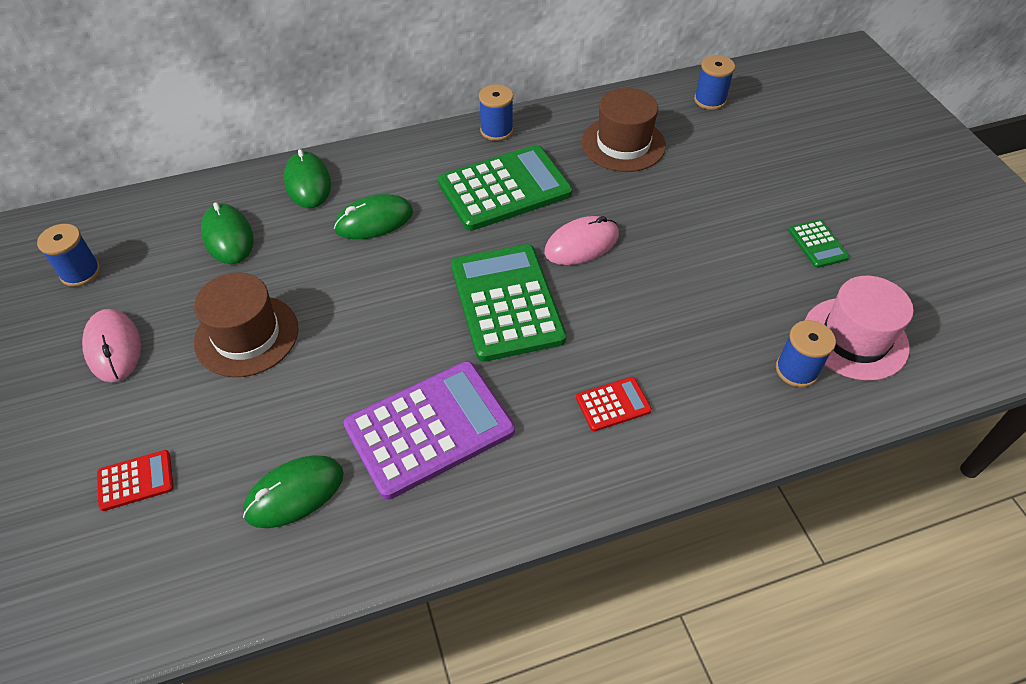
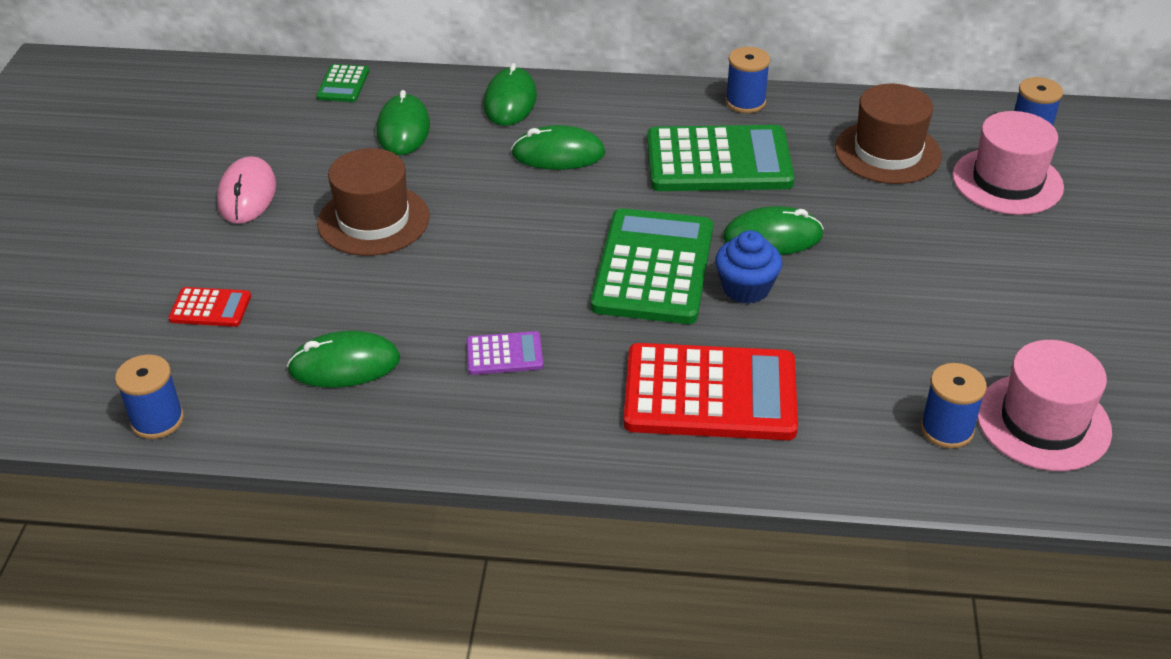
camera: 25 degrees right, 10 degrees down
(80, 272) = (250, 123): blue spool -> blue spool (157, 420)
(430, 429) = (504, 354): purple calculator -> purple calculator, size x0.45
(581, 244) = (772, 237): pink mouse -> green mouse
(587, 297) = (746, 288): none -> blue cupcake
(613, 404) = (710, 394): red calculator -> red calculator, size x2.20
(717, 143) = (1007, 181): none -> pink hat
(817, 244) = (1063, 316): green calculator -> green calculator (343, 84)

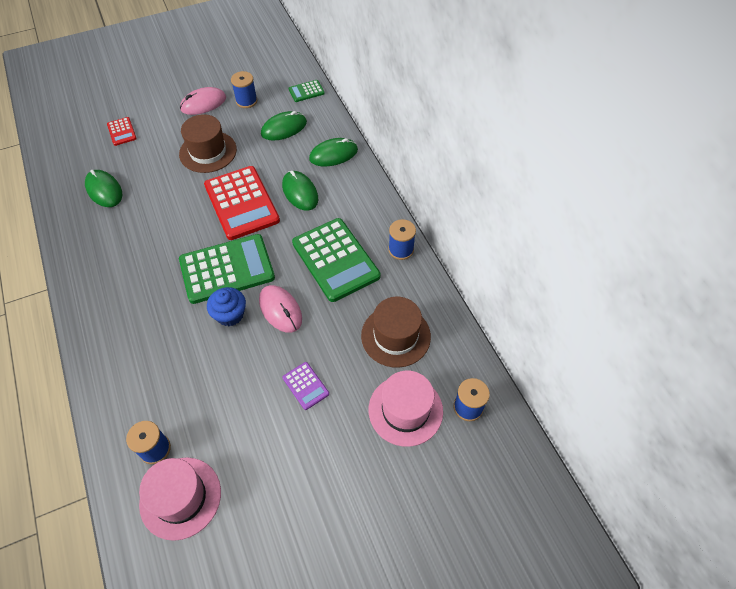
camera: 60 degrees right, 15 degrees up
(157, 420) = (48, 152): blue spool -> blue spool (246, 101)
(504, 354) = (134, 240): purple calculator -> purple calculator (305, 386)
(710, 394) = (140, 331): red calculator -> red calculator (241, 203)
(772, 237) = (280, 310): green mouse -> pink mouse

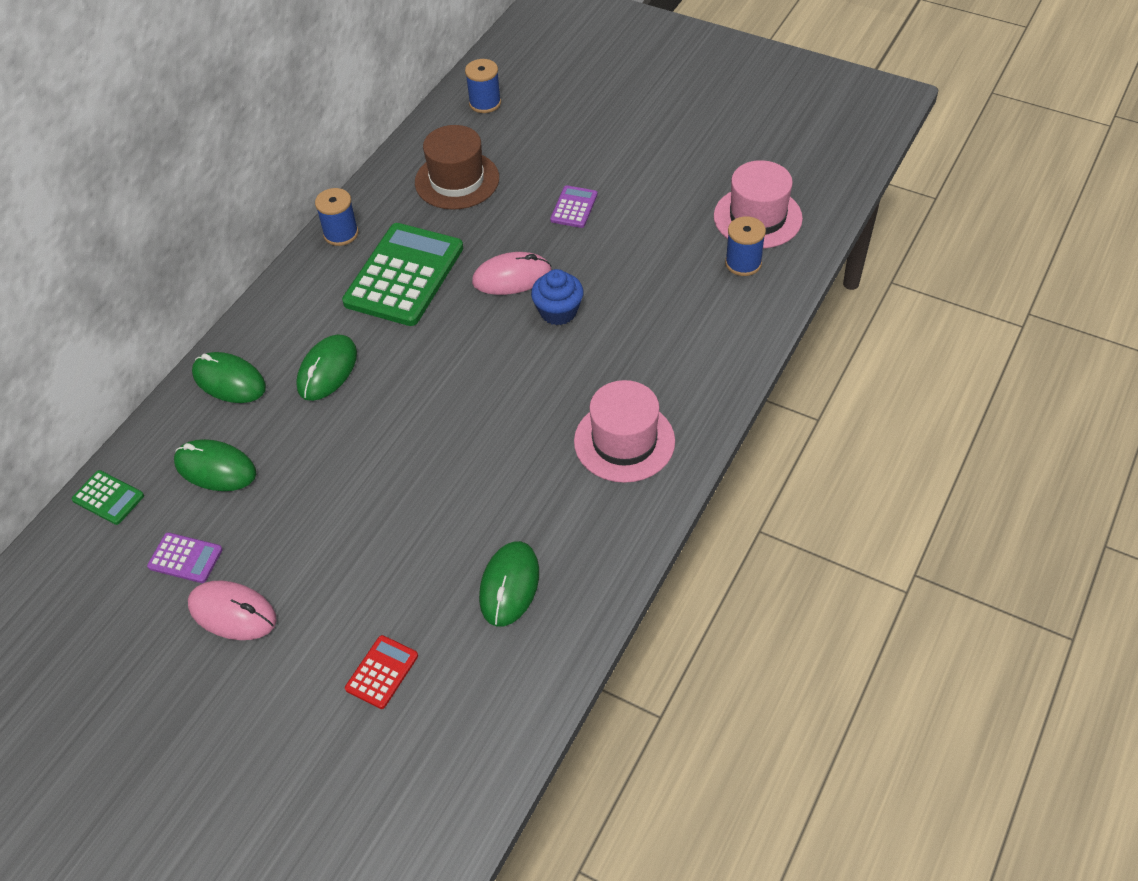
camera: 125 degrees left, 5 degrees down
(208, 152) = (334, 522): brown hat -> none
(227, 269) = (505, 356): green calculator -> none
(241, 203) = (396, 414): red calculator -> none
(246, 101) = (185, 558): blue spool -> purple calculator
(280, 310) = (512, 277): pink mouse -> pink mouse turned 60 degrees clockwise
(405, 410) = (528, 135): pink hat -> pink hat (624, 441)

